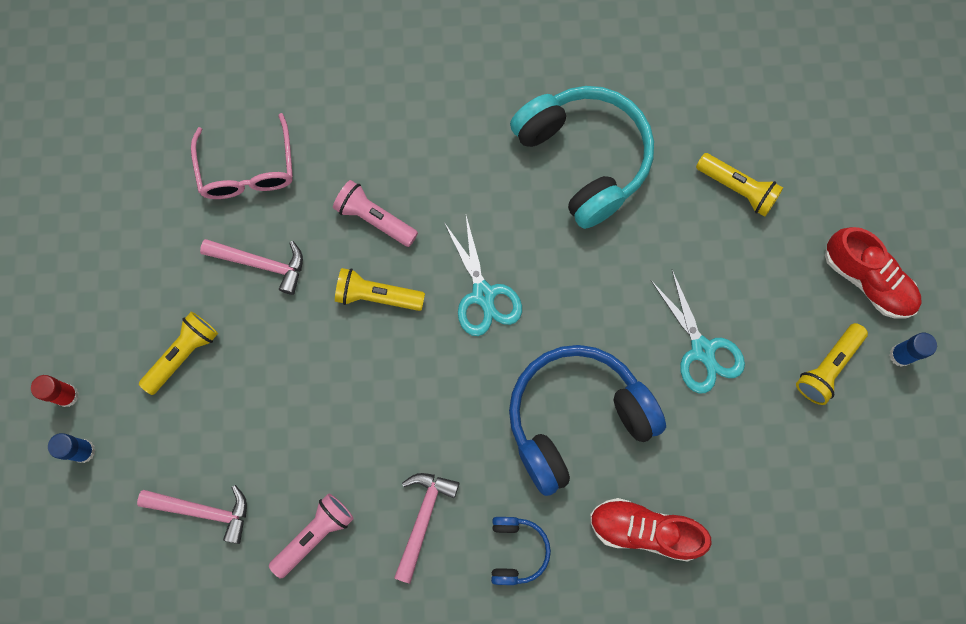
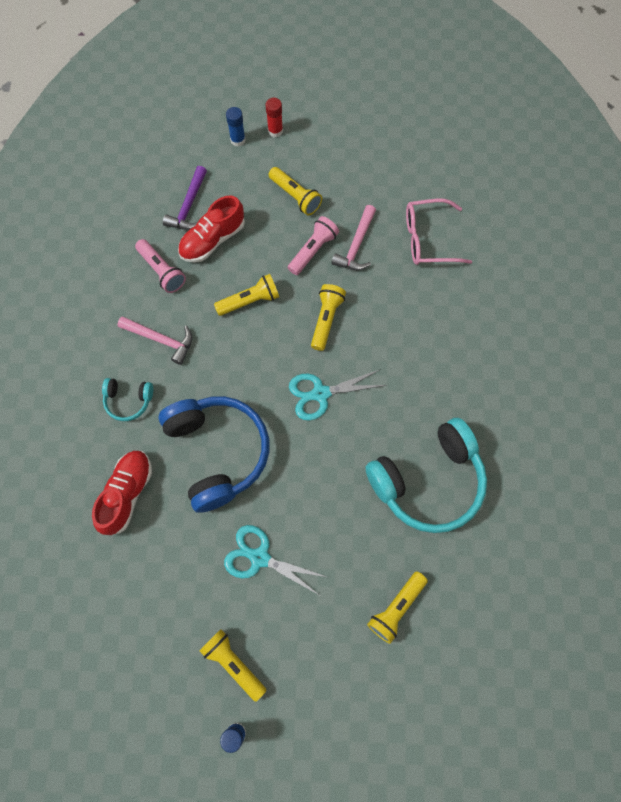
camera: 95 degrees right, 5 degrees down
(203, 511) = (188, 206): pink hammer -> purple hammer
(355, 402) = (249, 301): none -> yellow flashlight
(374, 219) = (385, 321): pink flashlight -> pink flashlight (313, 250)
(517, 550) = (128, 401): blue headphones -> turquoise headphones
(702, 350) = (260, 558): turquoise scissors -> turquoise scissors turned 45 degrees clockwise
(867, 279) = (306, 714): red shoe -> red shoe (212, 240)

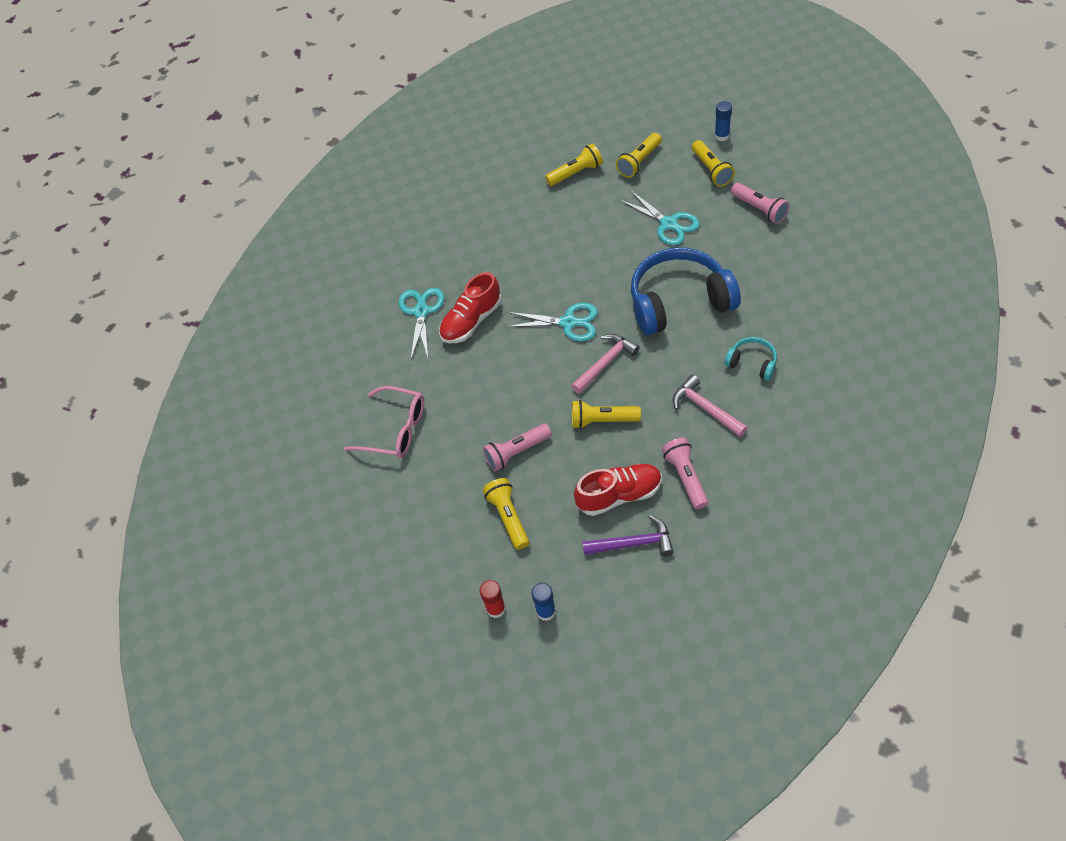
camera: 150 degrees left, 15 degrees down
(127, 494) = (770, 291): red shoe -> red shoe (471, 321)
(161, 612) = (759, 209): none -> pink flashlight
(188, 206) = (633, 543): purple hammer -> purple hammer turned 45 degrees clockwise
(218, 452) = (679, 301): blue headphones -> blue headphones turned 75 degrees clockwise
(326, 320) = (534, 382): yellow flashlight -> yellow flashlight (639, 162)
(356, 245) = (470, 444): pink hammer -> pink hammer (605, 363)
(428, 481) = (509, 239): turquoise headphones -> none
(473, 363) = (421, 312): none -> turquoise scissors

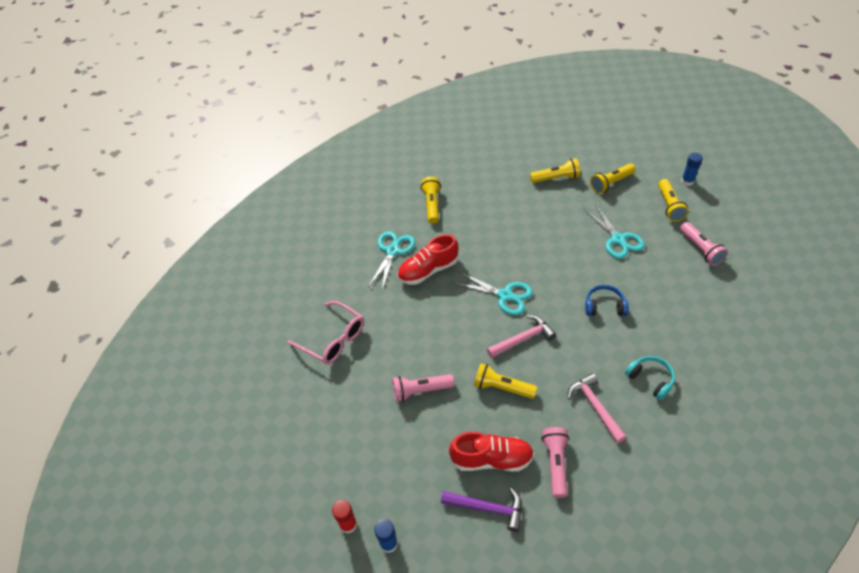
camera: 15 degrees right, 5 degrees down
(508, 517) = (391, 445): yellow flashlight -> yellow flashlight (432, 205)
(679, 301) = (604, 306): blue headphones -> blue headphones, size x0.46

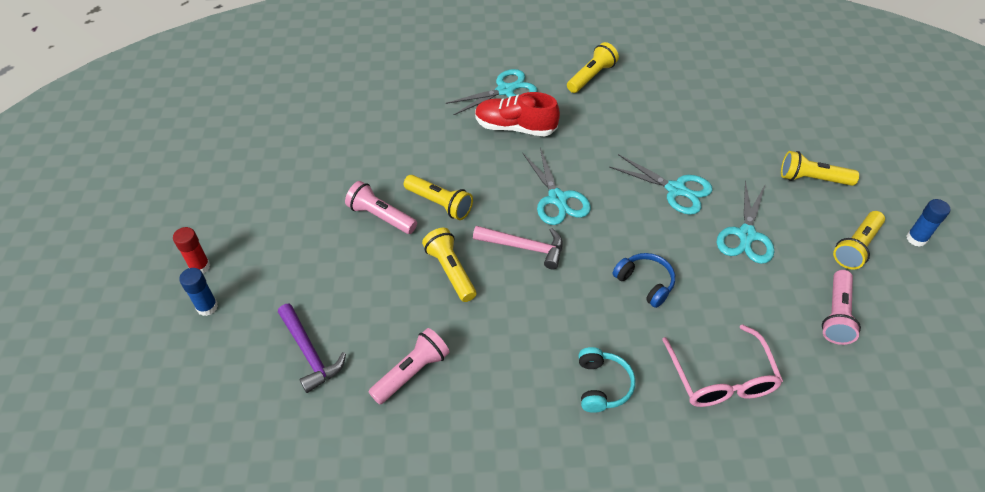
camera: 40 degrees right, 0 degrees up
(333, 339) = (367, 123): pink glasses -> pink glasses (721, 378)
(491, 459) = (364, 319): red shoe -> none
(556, 178) = (753, 134): yellow flashlight -> yellow flashlight (440, 203)
(556, 240) = (675, 189): none -> turquoise scissors
(595, 407) = (513, 359): pink hammer -> none

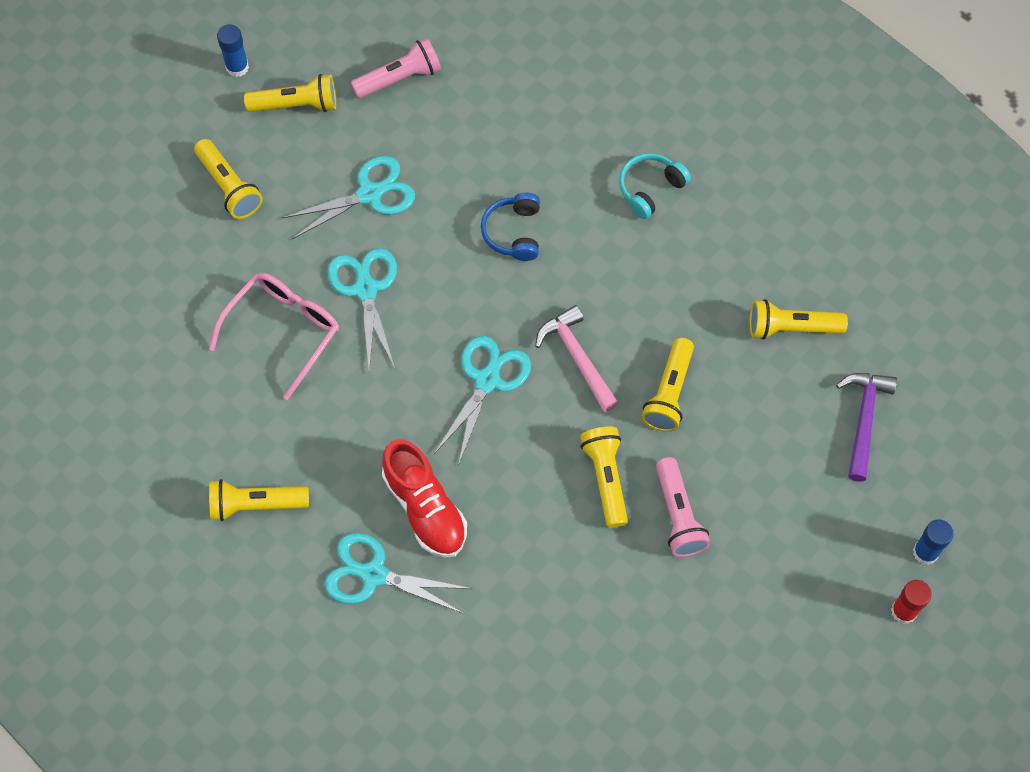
camera: 135 degrees left, 15 degrees up
(411, 372) = (791, 328): pink flashlight -> yellow flashlight
(721, 378) = (554, 116): pink glasses -> pink glasses (283, 331)

